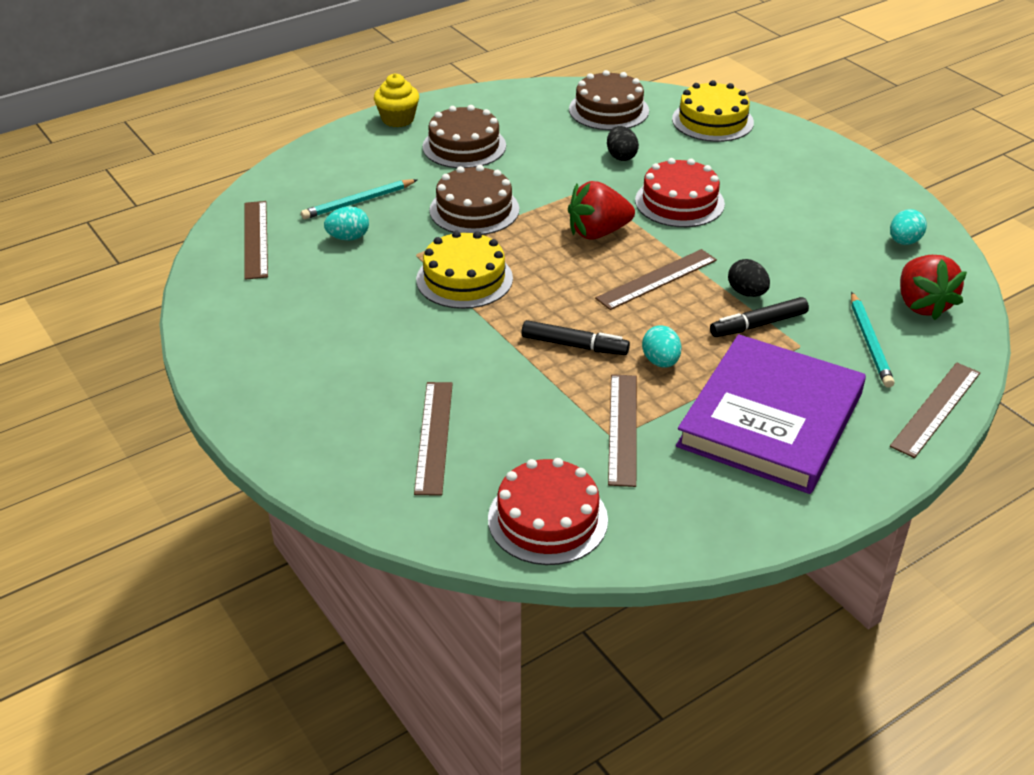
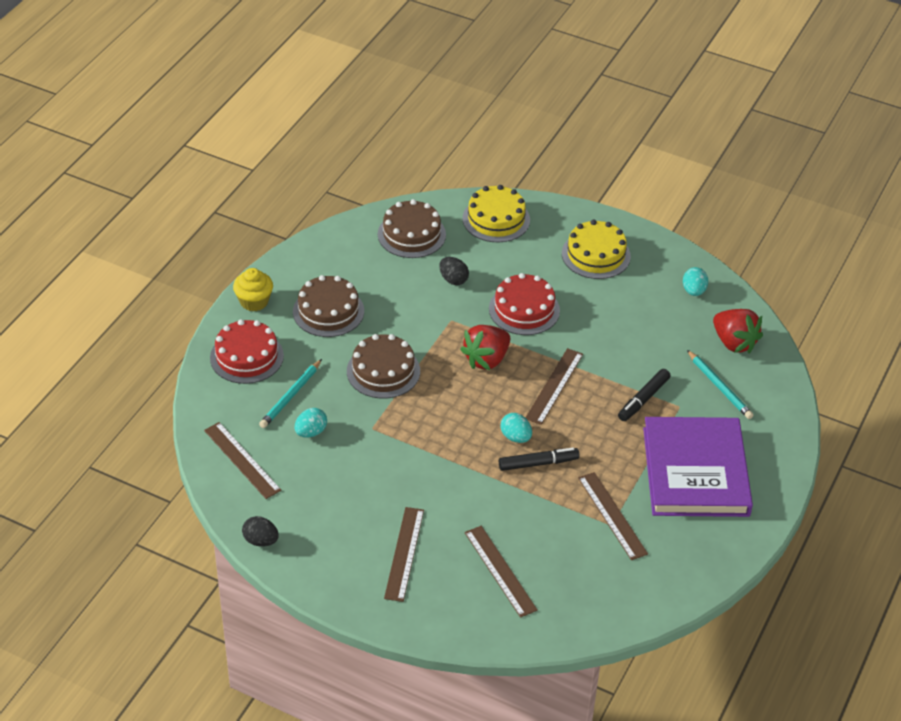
camera: 30 degrees left, 5 degrees up
(464, 279) = (423, 437): yellow cake -> yellow cake (596, 255)
(547, 519) = (612, 599): red cake -> red cake (246, 356)
(660, 361) = (601, 454): turquoise egg -> turquoise egg (515, 437)
(747, 293) = (620, 375): black egg -> black egg (261, 541)
(936, 409) = (785, 424): brown ruler -> brown ruler (404, 553)

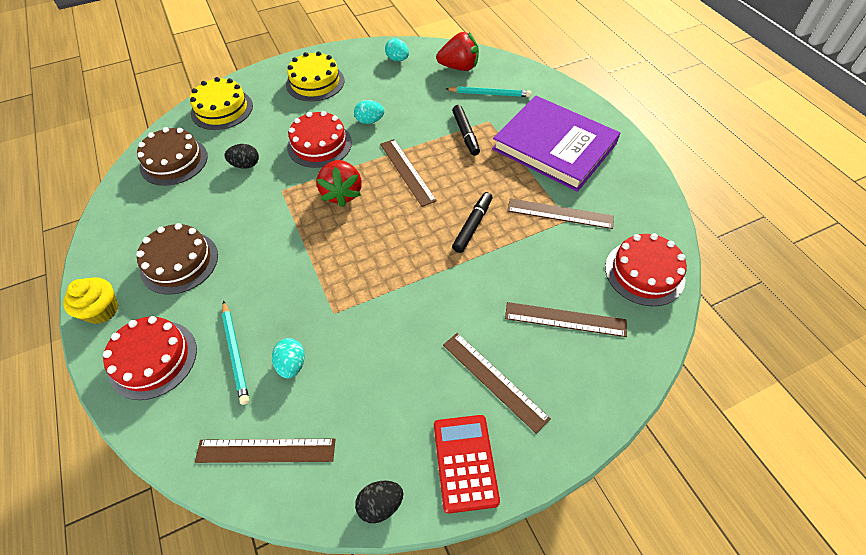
camera: 50 degrees left, 10 degrees up
(327, 570) = (465, 462): none -> red calculator
(383, 371) = (283, 265): brown cake -> none
(515, 437) = (434, 223): turquoise egg -> turquoise egg (370, 121)
(601, 603) = (644, 273): none -> red cake

